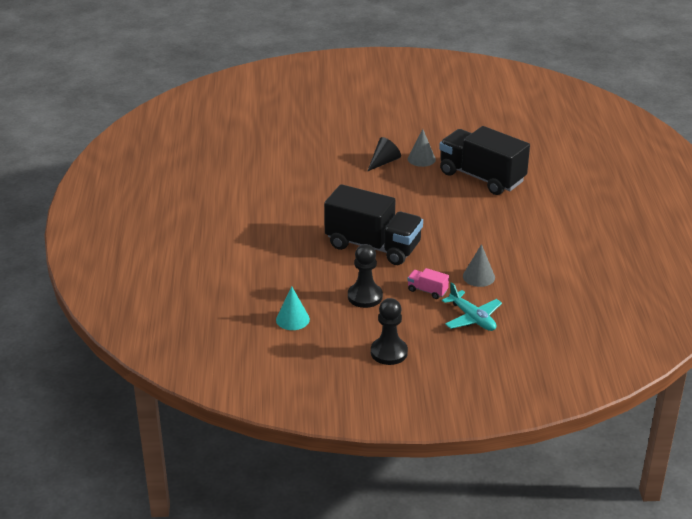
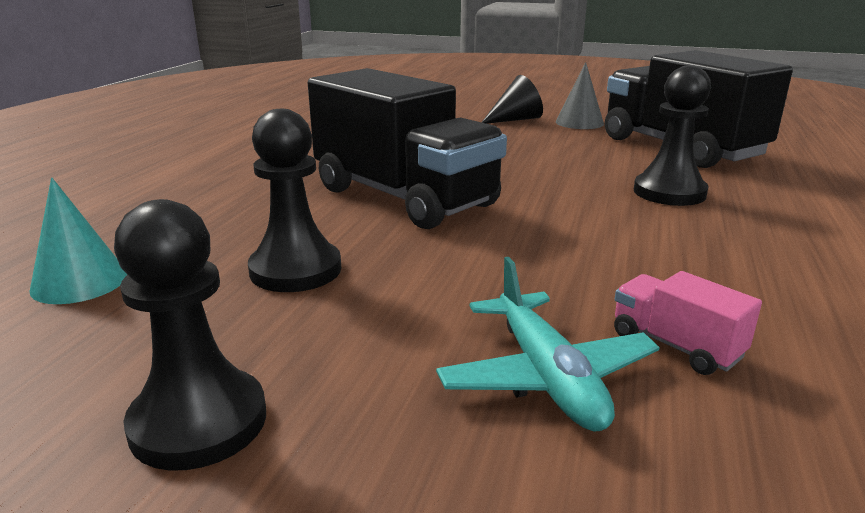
camera: 20 degrees right, 10 degrees down
(427, 291) = (458, 285): pink truck -> pink truck (675, 345)
(478, 277) = (613, 281): grey cone -> none
(485, 218) = (669, 192): none -> black pawn

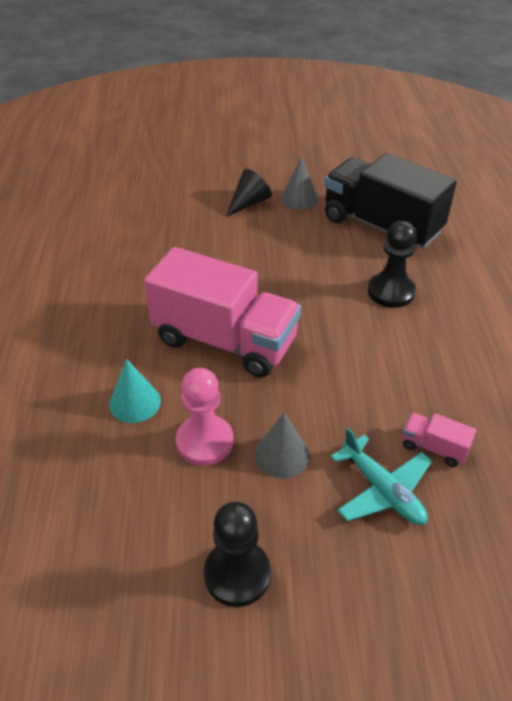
camera: 20 degrees left, 20 degrees up
(79, 282) = (78, 492): turquoise cone -> turquoise cone (135, 402)
(295, 270) = (205, 442): black pawn -> pink pawn
(398, 303) = (282, 455): none -> grey cone
(404, 197) = (225, 341): black truck -> pink truck

